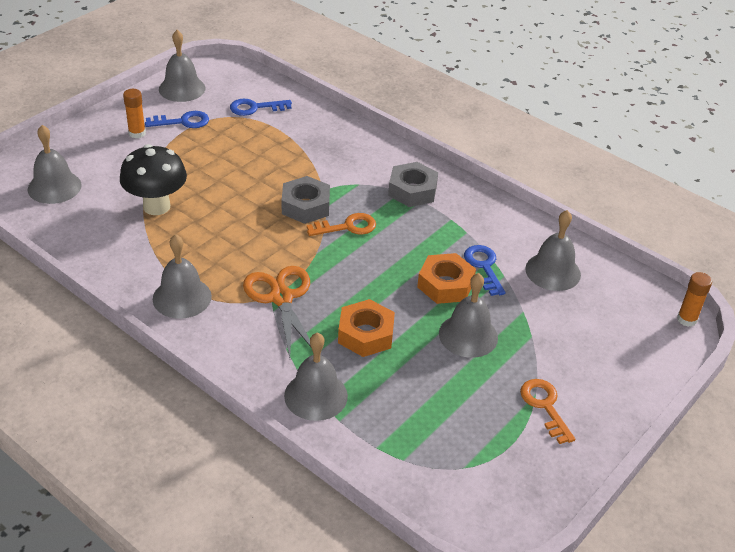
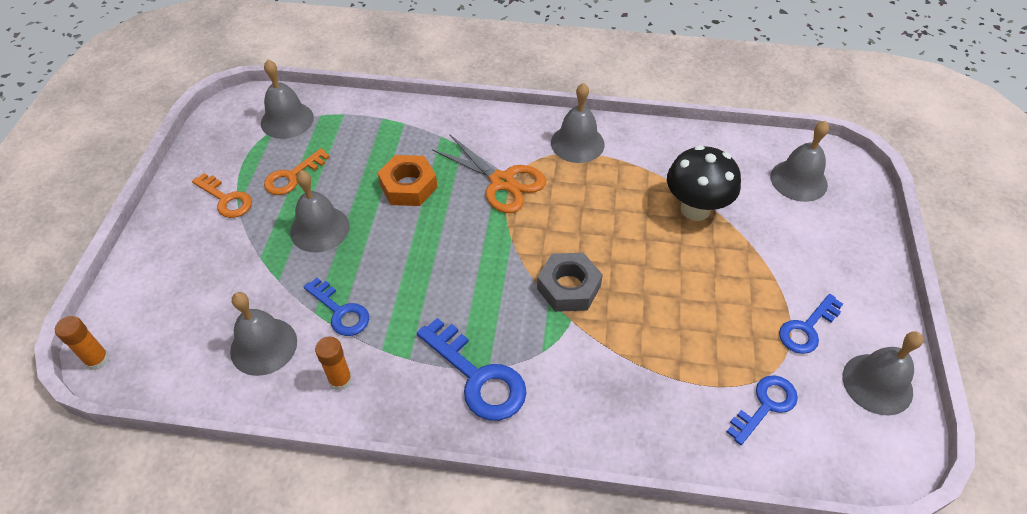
camera: 150 degrees right, 10 degrees up
(137, 133) = (824, 283): orange glue stick -> orange glue stick (340, 380)
(316, 395) = (411, 125): grey bell -> grey bell (287, 120)
(347, 227) = (507, 285): orange key -> orange key (292, 176)
(412, 190) = (477, 377): grey nut -> blue key
(445, 285) = (368, 269): orange nut -> none

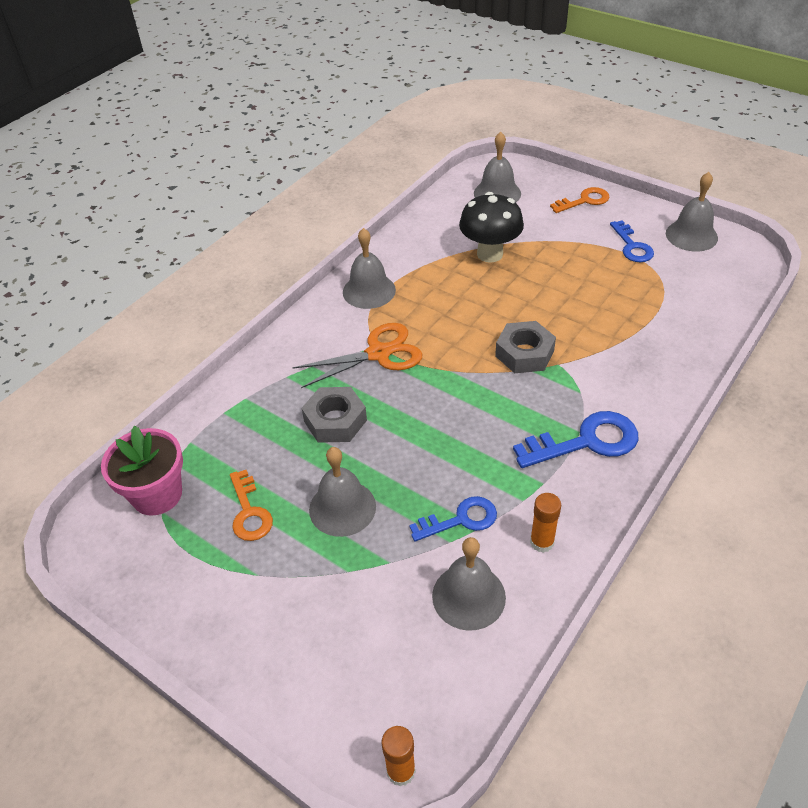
camera: 60 degrees left, 5 degrees down
(226, 199) = (238, 583): orange key -> orange key (584, 201)
(287, 120) = (157, 494): grey bell -> pink flower pot
(408, 186) = (335, 421): orange nut -> grey nut
(765, 405) = (686, 292): blue key -> none

